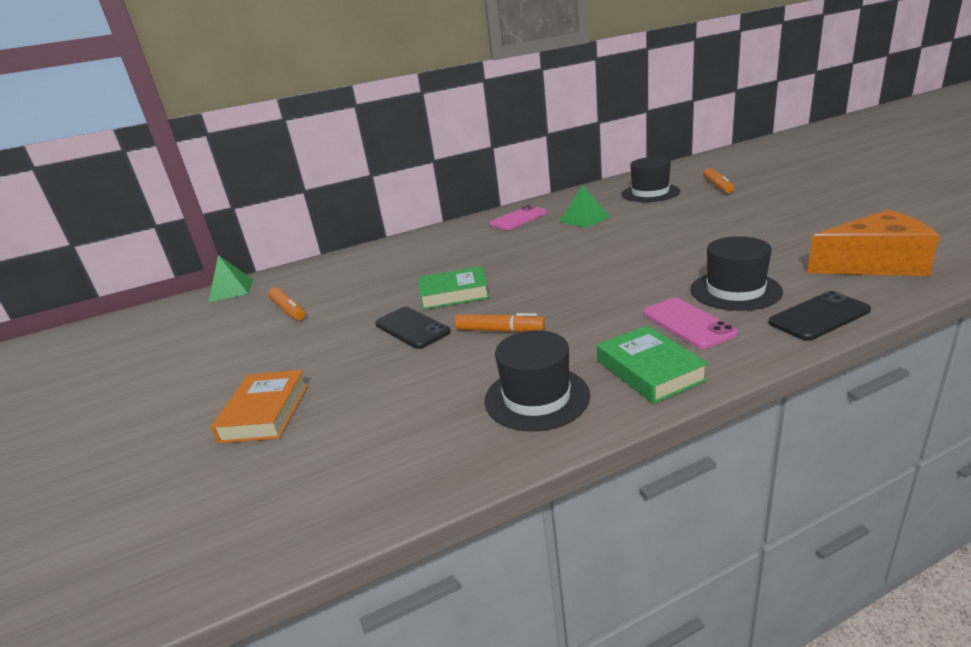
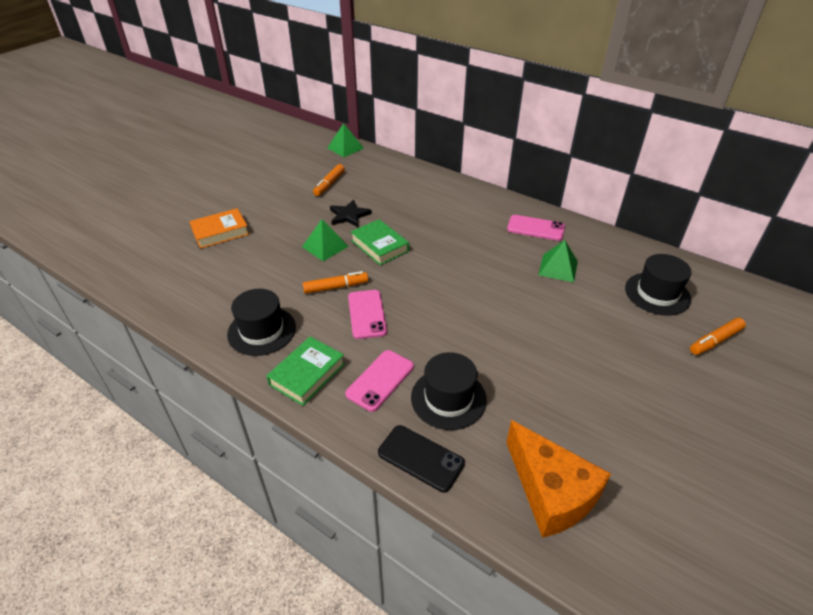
camera: 55 degrees right, 15 degrees up
(372, 305) = (349, 215): none -> black star
(412, 328) = (325, 246): black phone -> green pyramid
(500, 330) = (336, 287): orange marker -> orange marker turned 90 degrees counterclockwise
(568, 317) = (367, 314): none -> pink phone

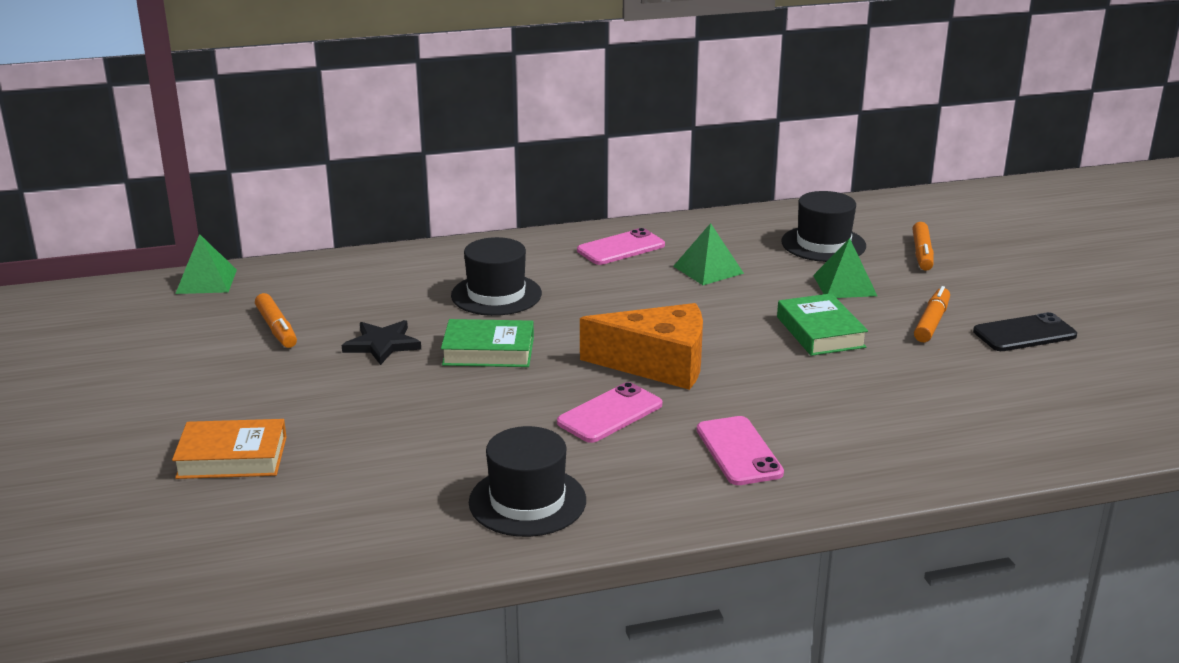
camera: 50 degrees left, 15 degrees down
(220, 232) = (232, 457): orange book -> orange book turned 75 degrees clockwise
(307, 374) = (661, 497): green book -> green book (820, 332)
(325, 246) = (421, 388): green pyramid -> green pyramid (844, 285)
(336, 287) = (523, 414): orange marker -> orange marker (931, 322)
(367, 314) = (610, 414): pink phone -> pink phone turned 75 degrees counterclockwise
(420, 458) = (887, 475): black phone -> black phone (1024, 334)
(448, 398) = (822, 422): black hat -> black hat (496, 295)
(551, 492) = (1008, 422): orange cheese -> orange cheese (658, 364)

